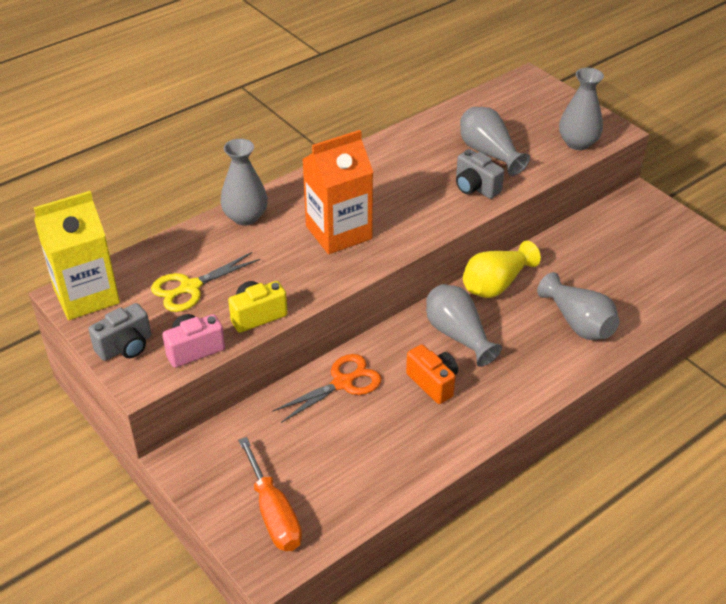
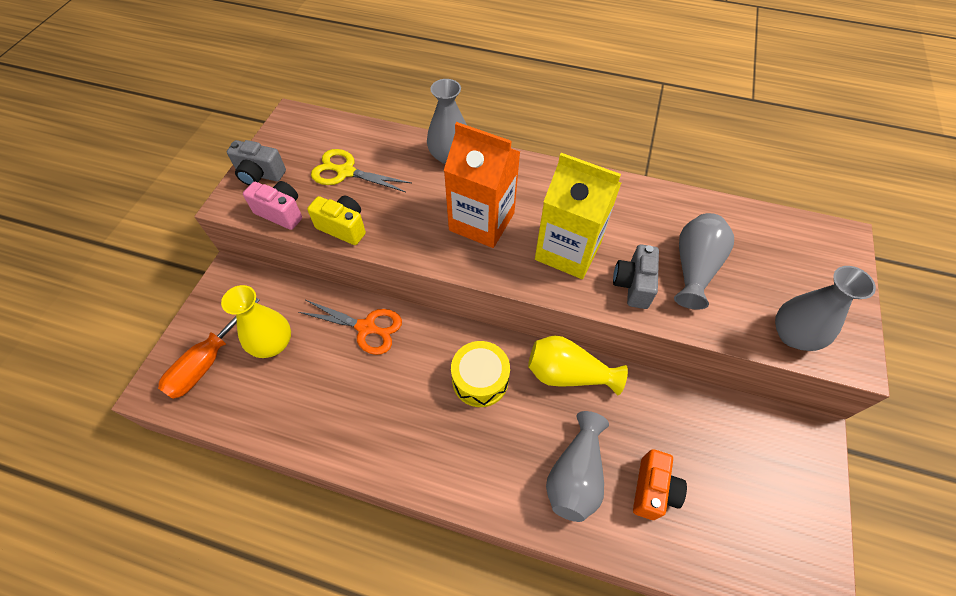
camera: 55 degrees right, 15 degrees up
(86, 295) = (298, 125): yellow carton -> yellow carton (568, 251)
(298, 455) = (272, 343): none -> yellow vase
(433, 383) = (410, 393): orange camera -> orange camera (653, 490)
(458, 335) = (480, 380): grey vase -> yellow drum

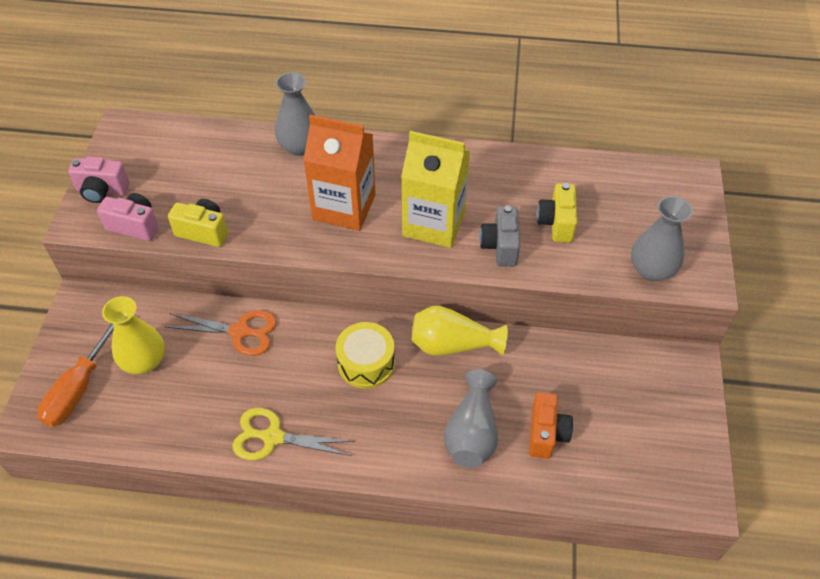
camera: 10 degrees left, 5 degrees down
(260, 175) = (102, 191): grey camera -> pink camera
(346, 172) = (194, 176): yellow scissors -> yellow scissors (273, 437)
(694, 268) = (556, 223): grey vase -> yellow camera

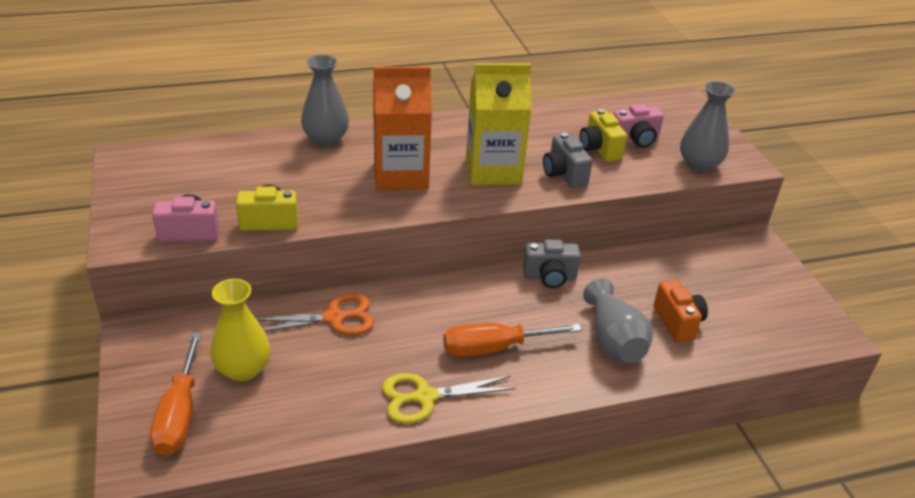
camera: 25 degrees left, 15 degrees down
(102, 191) = (133, 211): pink camera -> pink camera (635, 140)
(358, 406) = (494, 348): none -> orange screwdriver
(366, 363) = (478, 311): yellow drum -> none
(452, 344) = (549, 277): yellow vase -> grey camera

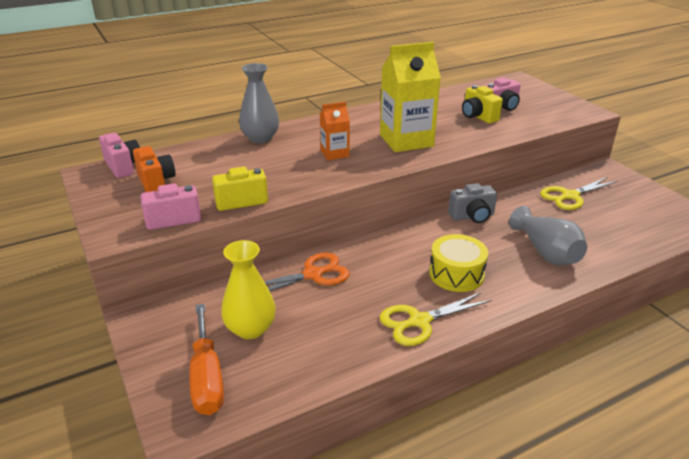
camera: 10 degrees left, 5 degrees down
(161, 154) = (123, 166): none -> pink camera
(401, 175) = (334, 153): orange carton -> orange carton, size x0.53
(494, 348) = (456, 274): orange screwdriver -> yellow drum
(564, 174) = (462, 136): grey camera -> none
(678, 323) = (587, 232): orange camera -> orange camera (156, 182)
(685, 271) = (570, 196): none -> yellow scissors
(699, 164) = (556, 116): grey vase -> none

